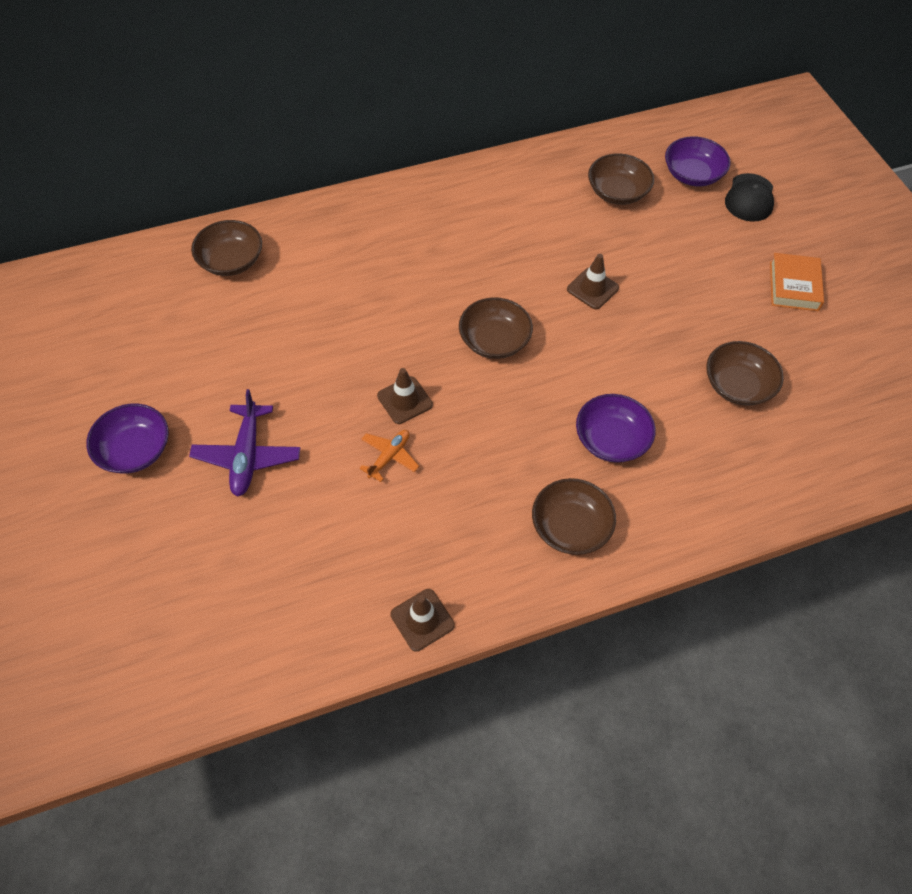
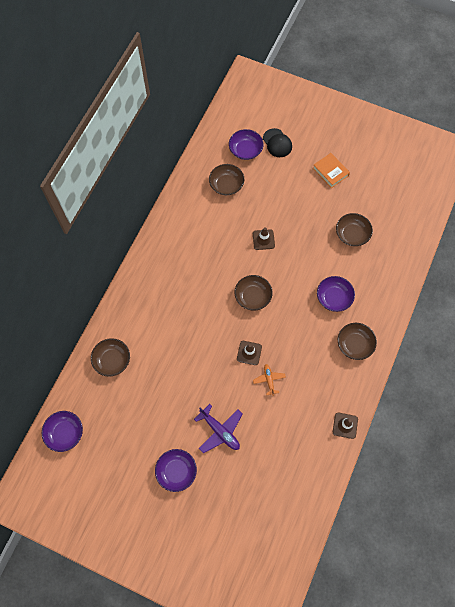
camera: 45 degrees left, 10 degrees up
(80, 288) = (65, 433): none -> purple bowl

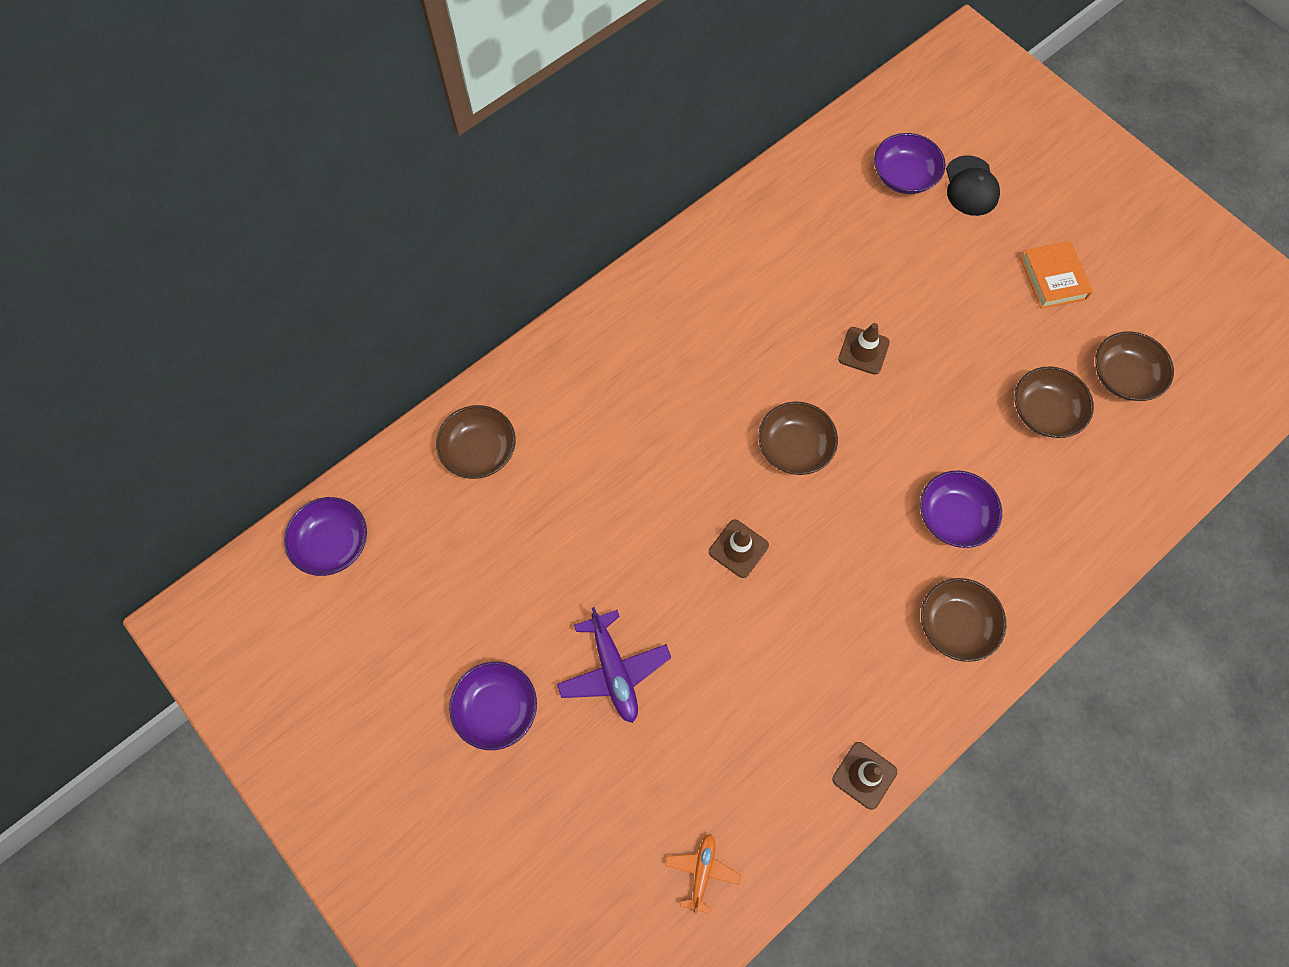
camera: 25 degrees right, 0 degrees up
(226, 185) = (838, 224): brown bowl -> brown bowl (1123, 376)
(269, 380) = (753, 617): orange plane -> orange plane (702, 872)

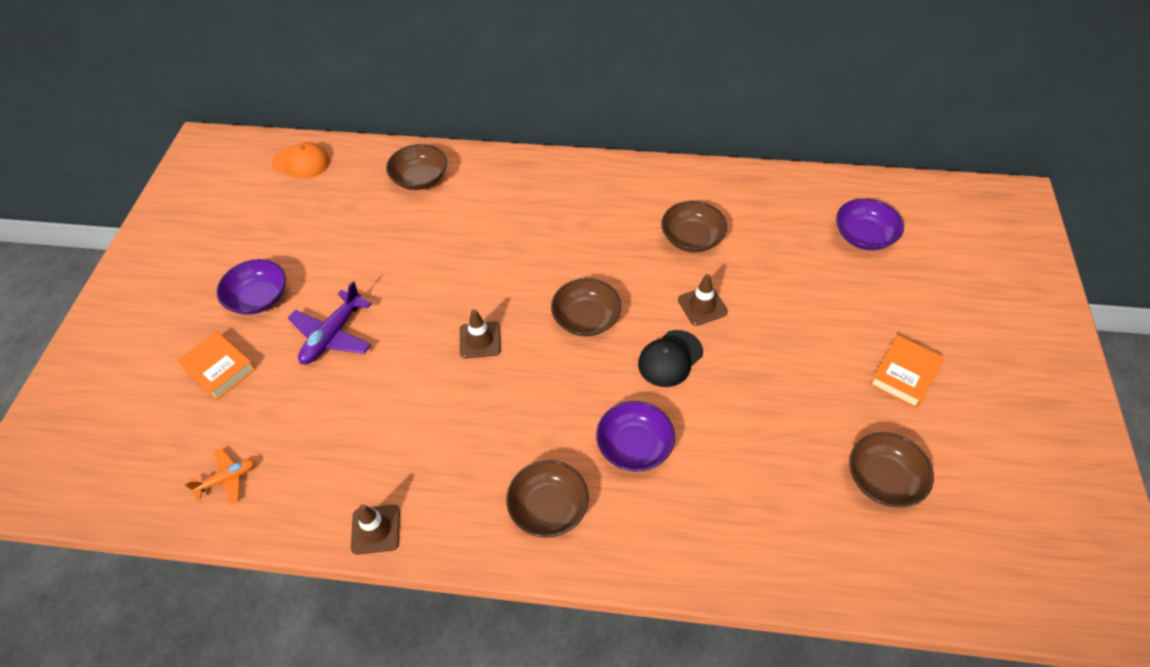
camera: 50 degrees right, 15 degrees down
(333, 543) = (301, 162): purple bowl -> orange cap
(557, 802) = (219, 368): none -> orange book
(971, 186) = (909, 276): black cap -> black cap (670, 358)
(1044, 411) = (787, 446): brown bowl -> brown bowl (692, 238)

